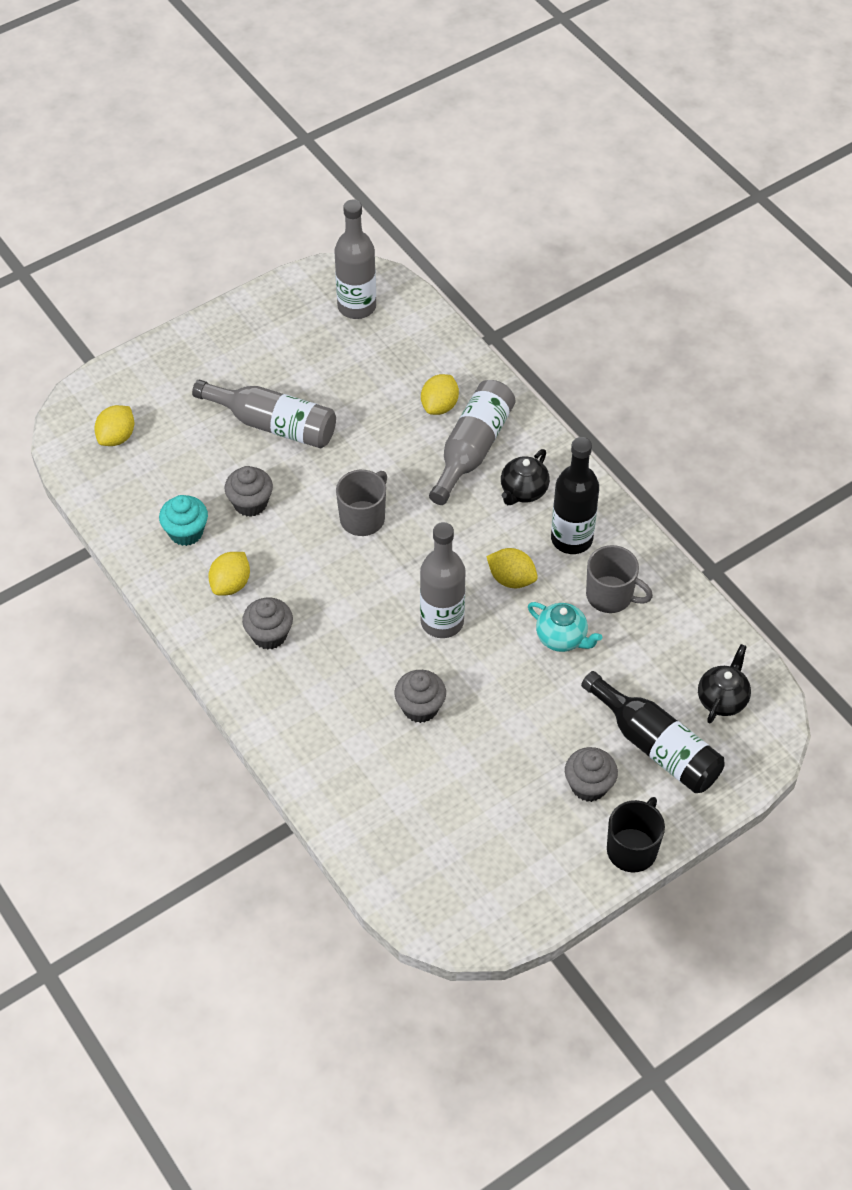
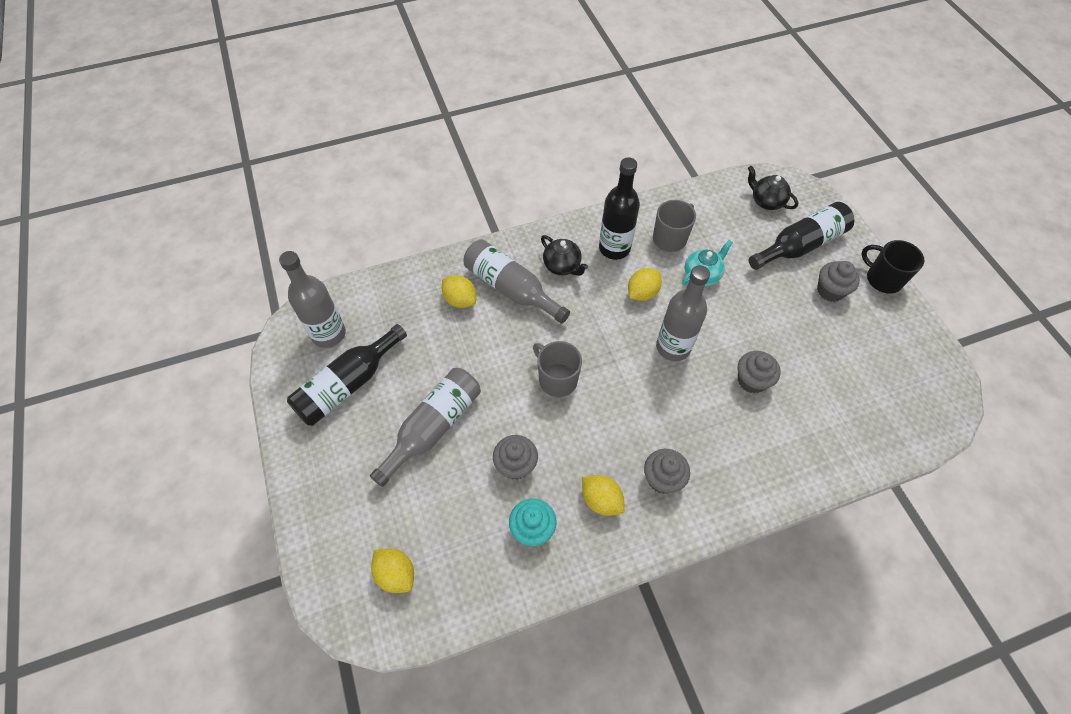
camera: 75 degrees left, 5 degrees up
(301, 341) = (348, 384): none -> black bottle

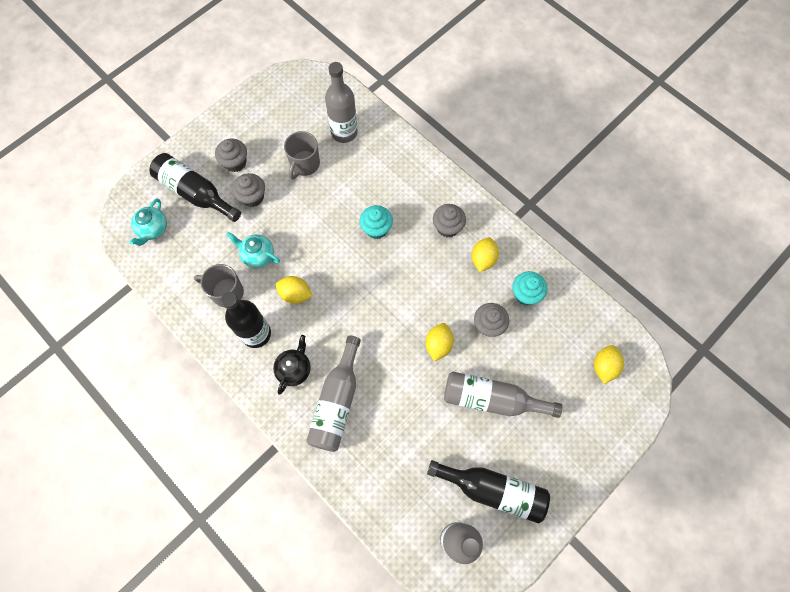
camera: 115 degrees left, 10 degrees up
(460, 300) = (368, 440): yellow lemon -> yellow lemon (438, 345)
(557, 379) = (406, 326): grey mug -> grey mug (304, 164)
(673, 347) = (338, 254): grey bottle -> grey bottle (344, 132)
(691, 398) = (376, 229): none -> turquoise cupcake
(751, 380) = (342, 194): grey cupcake -> grey cupcake (252, 197)
(766, 201) = (153, 229): black teapot -> turquoise teapot
(882, 279) = (208, 131): black mug -> none

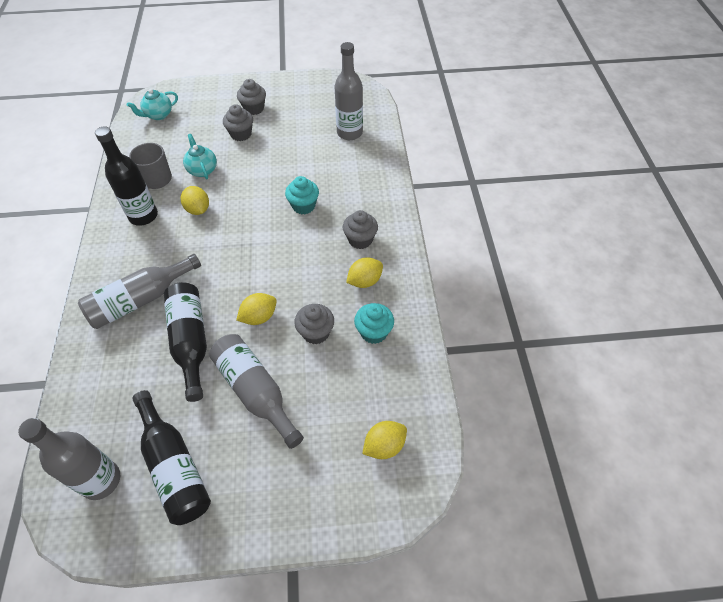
camera: 40 degrees right, 15 degrees down
(195, 193) = (208, 110): black bottle -> black bottle (191, 342)
(294, 369) = (139, 256): black teapot -> none
(304, 164) = (298, 136): grey mug -> none

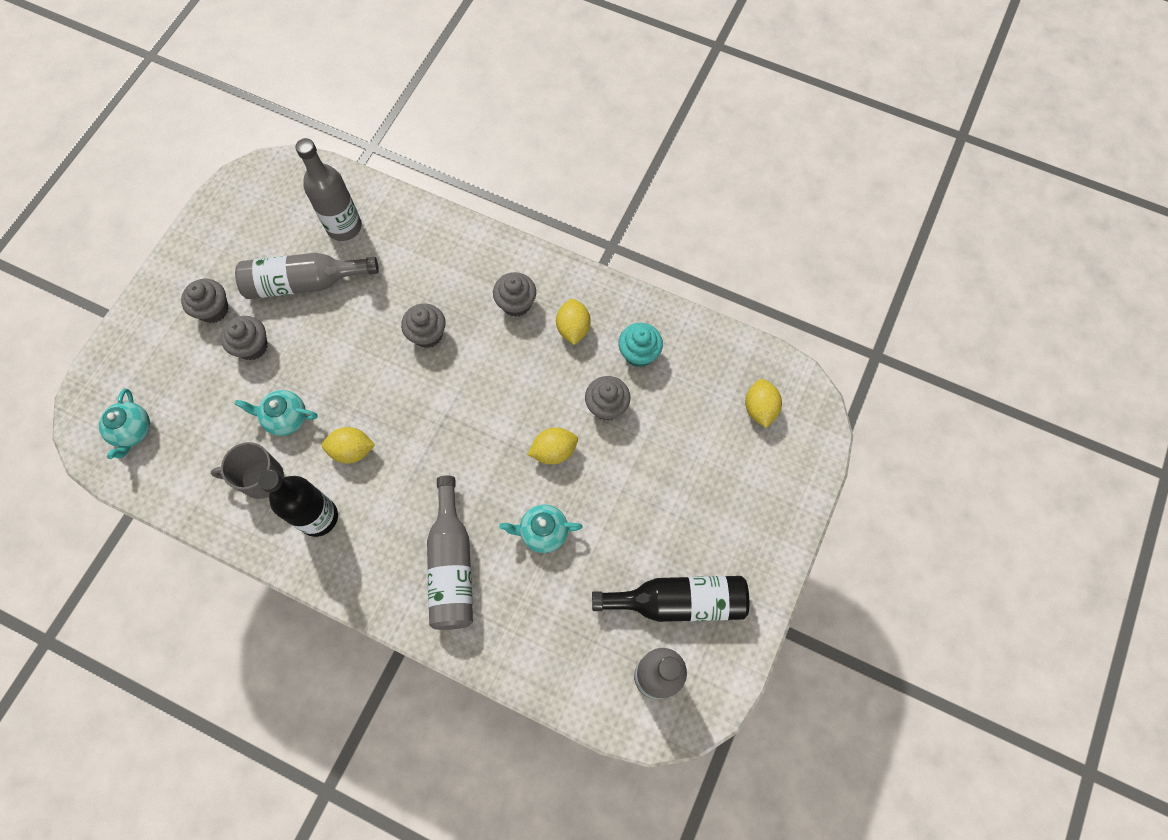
camera: 60 degrees left, 15 degrees up
(191, 342) = (543, 532): black bottle -> turquoise teapot
(255, 392) = (641, 493): grey bottle -> grey bottle (304, 282)
(259, 317) = (554, 451): yellow lemon -> yellow lemon turned 75 degrees clockwise
(303, 206) = (427, 334): turquoise cupcake -> grey cupcake

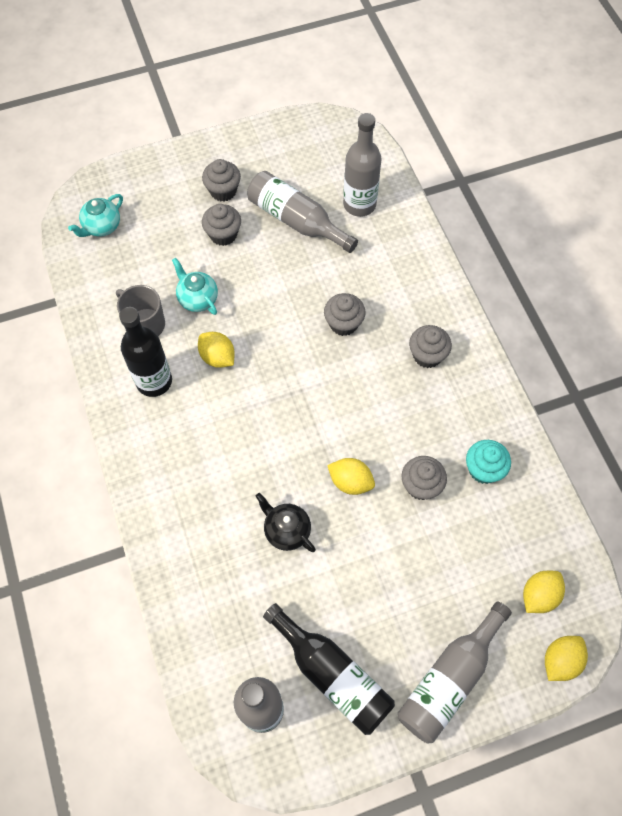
camera: 45 degrees right, 5 degrees down
(452, 565) = (204, 493): grey bottle -> grey bottle (449, 679)
(543, 532) = (286, 530): turquoise teapot -> black teapot
(573, 328) = (451, 408): yellow lemon -> yellow lemon (560, 661)

